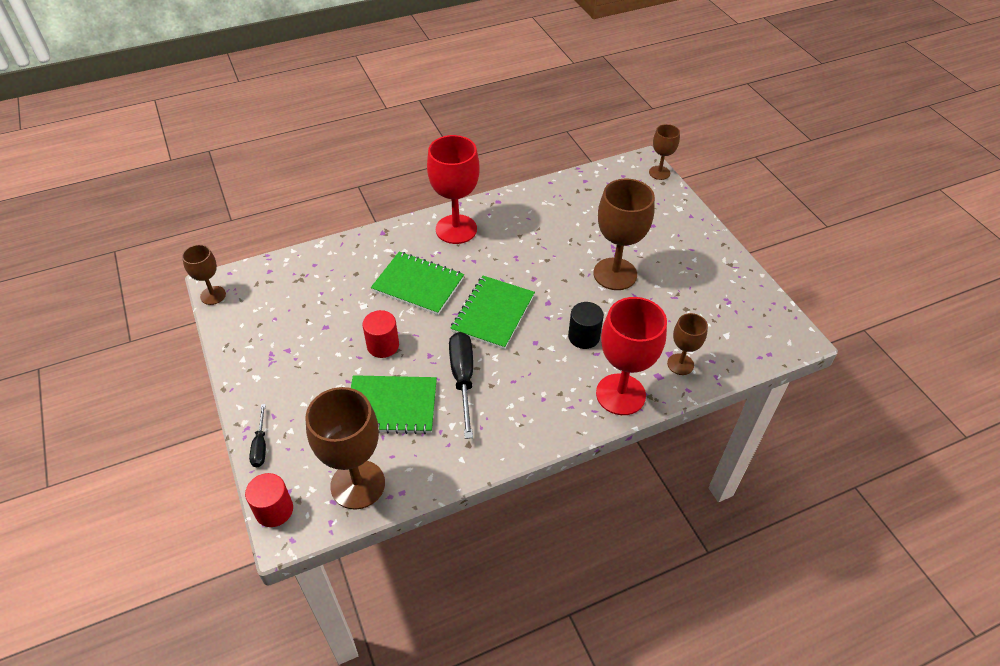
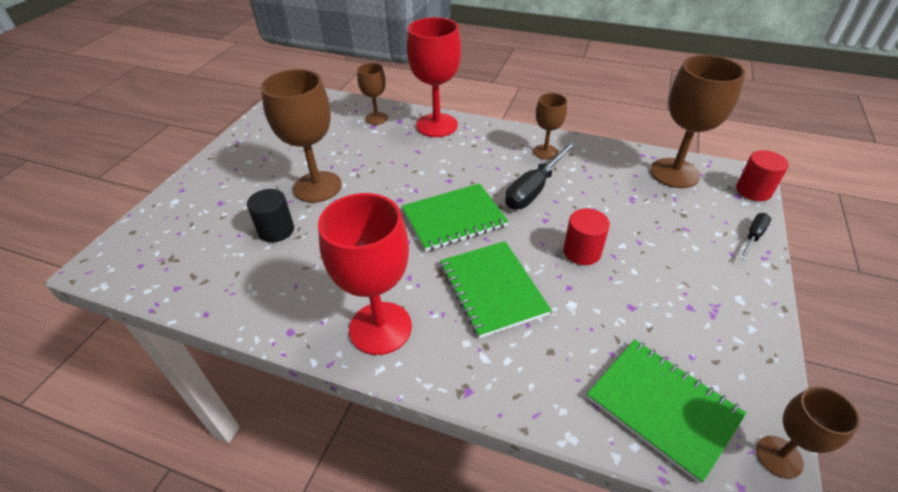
camera: 135 degrees left, 5 degrees down
(391, 406) = (611, 203): green notebook -> green notebook (662, 407)
(584, 337) = (409, 163): black cylinder -> black cylinder (276, 230)
(659, 173) = (112, 243): brown goblet -> brown goblet (545, 152)

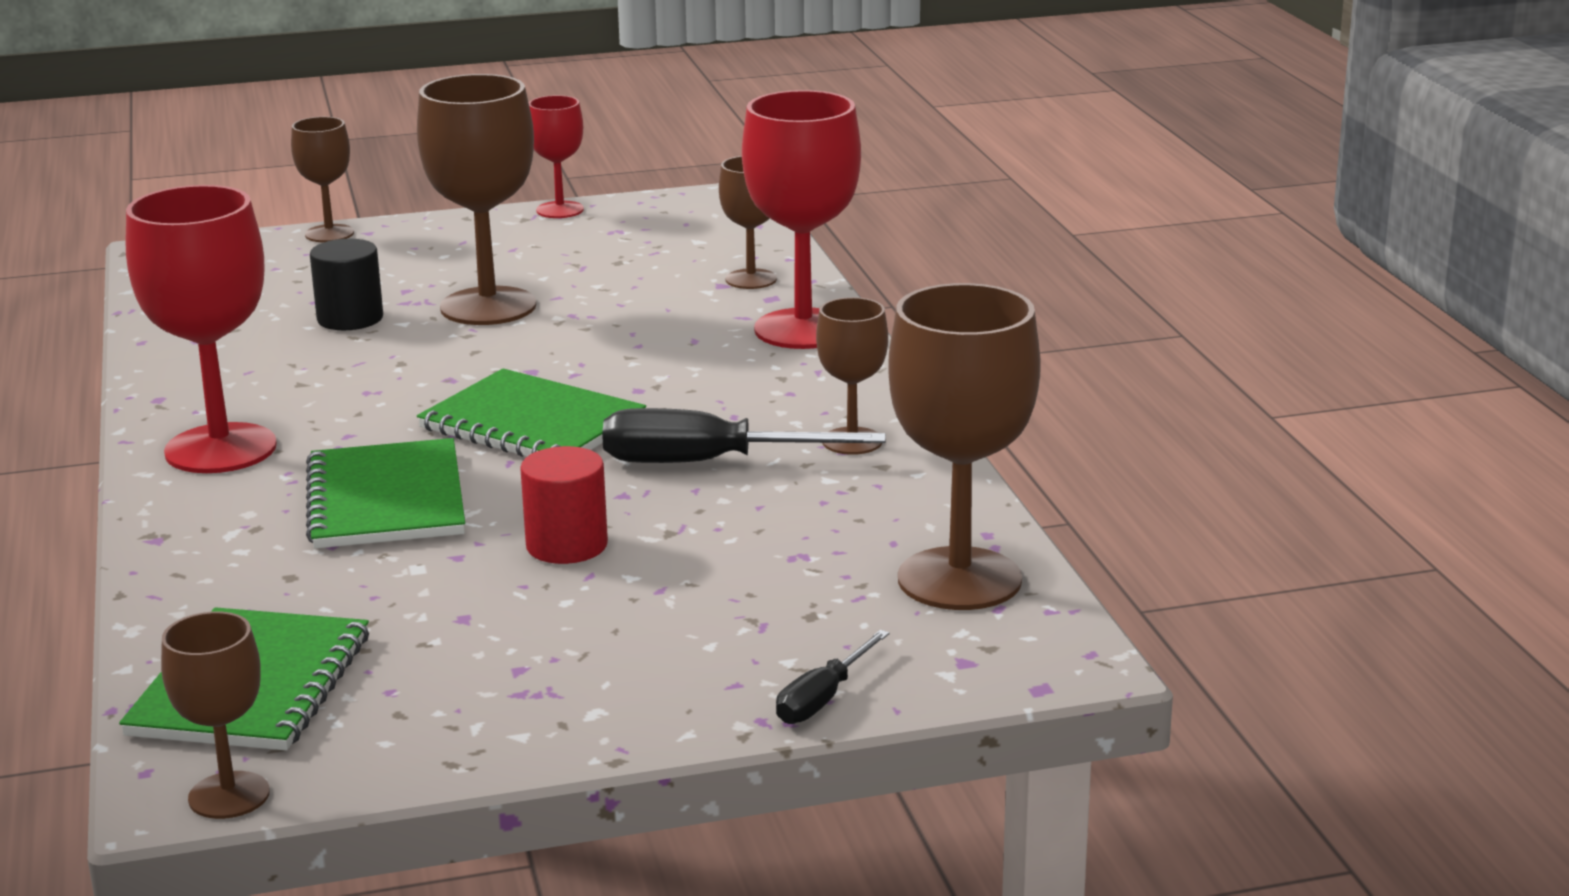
camera: 55 degrees right, 20 degrees down
(164, 201) = (329, 234): none -> brown goblet
(241, 133) = (560, 210): none -> red goblet
(492, 289) = (386, 499): green notebook -> green notebook turned 45 degrees counterclockwise
(753, 190) = (1011, 676): red cylinder -> none
(753, 236) = (823, 698): black screwdriver -> black screwdriver turned 120 degrees clockwise

